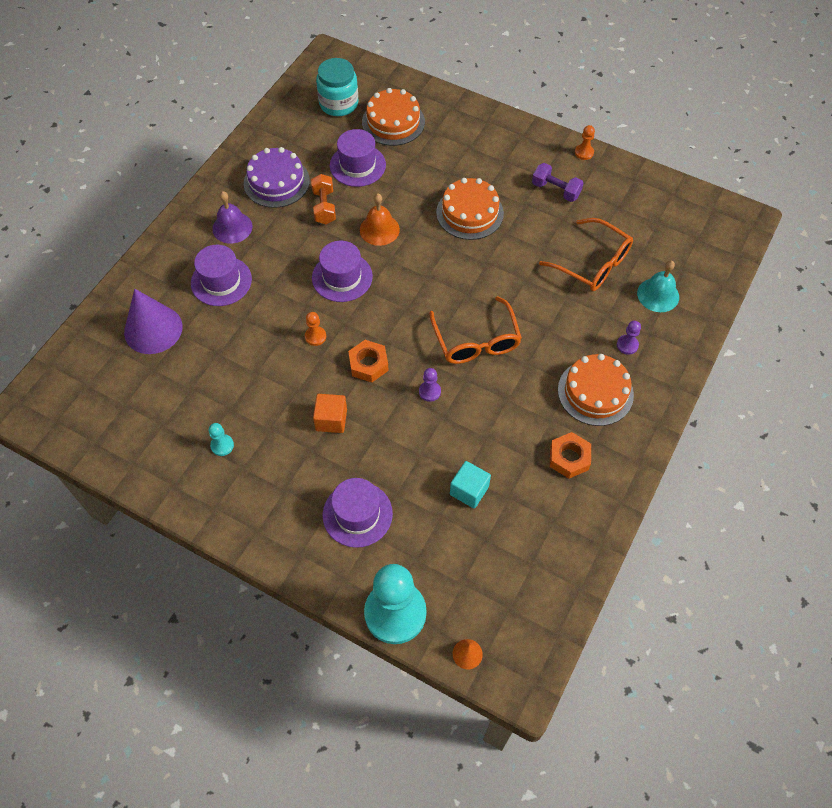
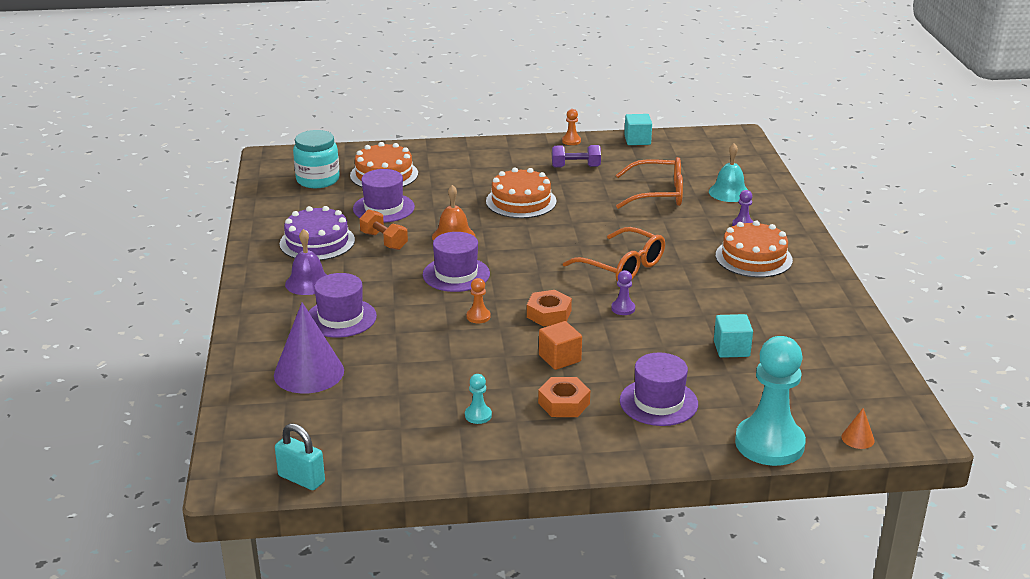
camera: 35 degrees left, 30 degrees down
(63, 436) = (301, 479): none -> turquoise padlock
(569, 458) = (783, 299): orange nut -> orange nut (564, 403)
(643, 180) = (637, 140): none -> turquoise cube

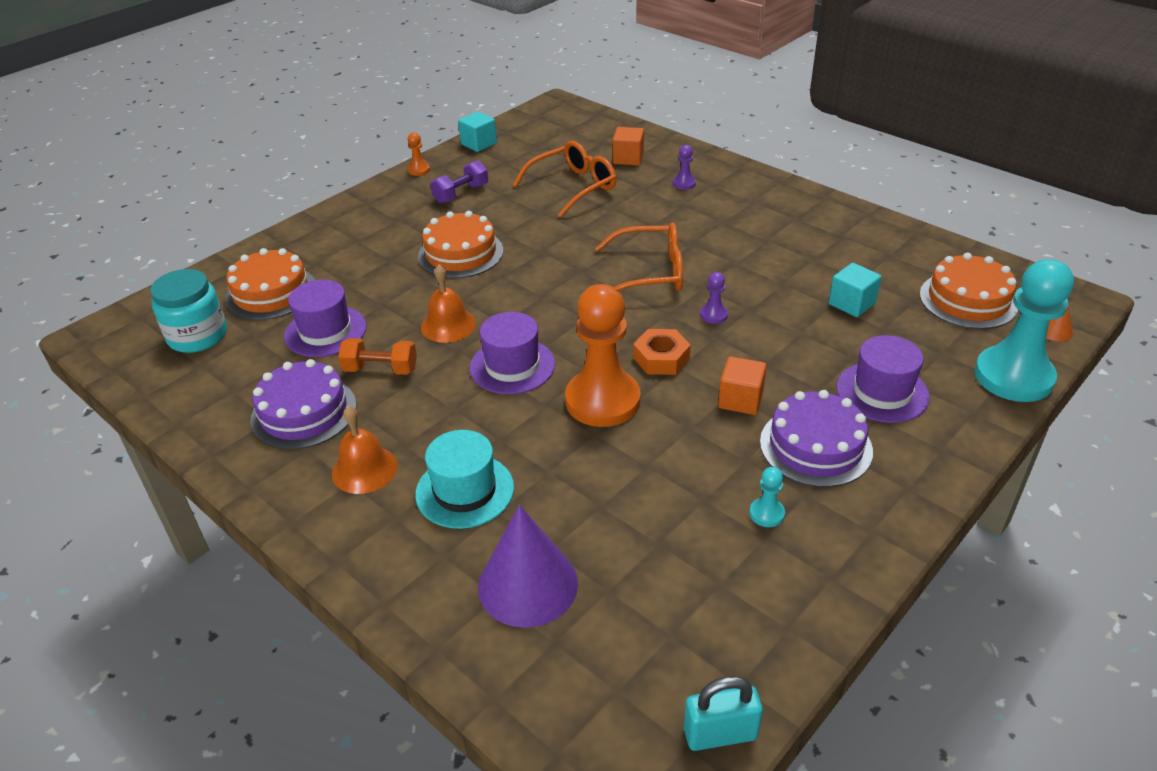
camera: 40 degrees left, 10 degrees up
(308, 283) = (364, 469): purple bell -> orange bell
(341, 318) = (465, 491): purple hat -> turquoise hat
(478, 316) = (602, 400): orange pawn -> orange pawn, size x2.47
(564, 403) = (815, 446): orange nut -> purple cake
(729, 192) = (628, 158): turquoise bell -> orange cube
(753, 258) = (737, 209): orange cake -> orange cake (968, 300)

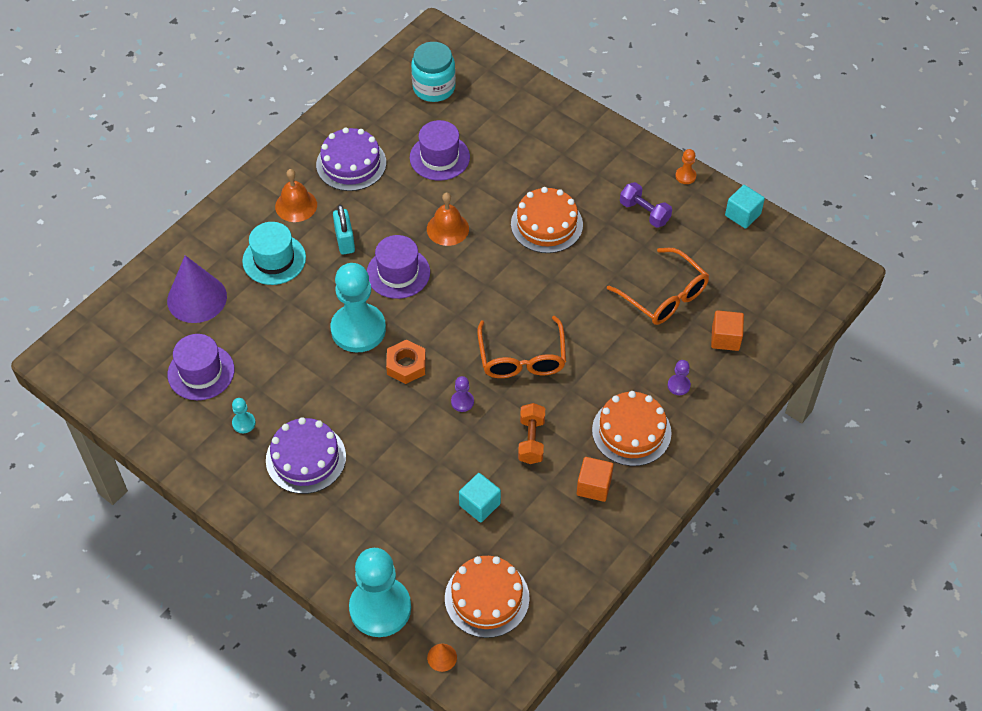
camera: 85 degrees right, 15 degrees up
(271, 293) = (487, 115): orange cake -> orange cake (631, 431)
(381, 369) = (395, 197): orange dumbbell -> orange dumbbell (531, 440)
(602, 400) = (358, 329): orange pawn -> turquoise pawn
(720, 734) = (91, 390): turquoise padlock -> turquoise padlock (345, 241)
(740, 400) = (357, 415): orange cube -> orange cube (594, 486)
(882, 392) = (363, 510): purple hat -> purple hat (201, 372)

